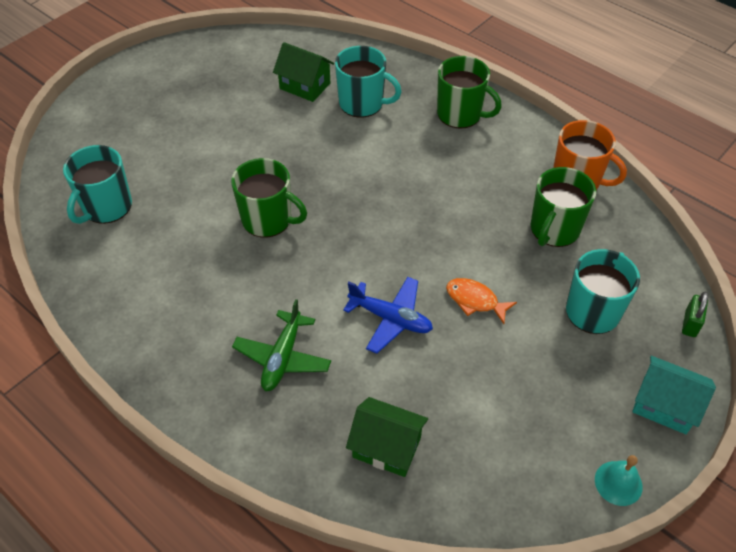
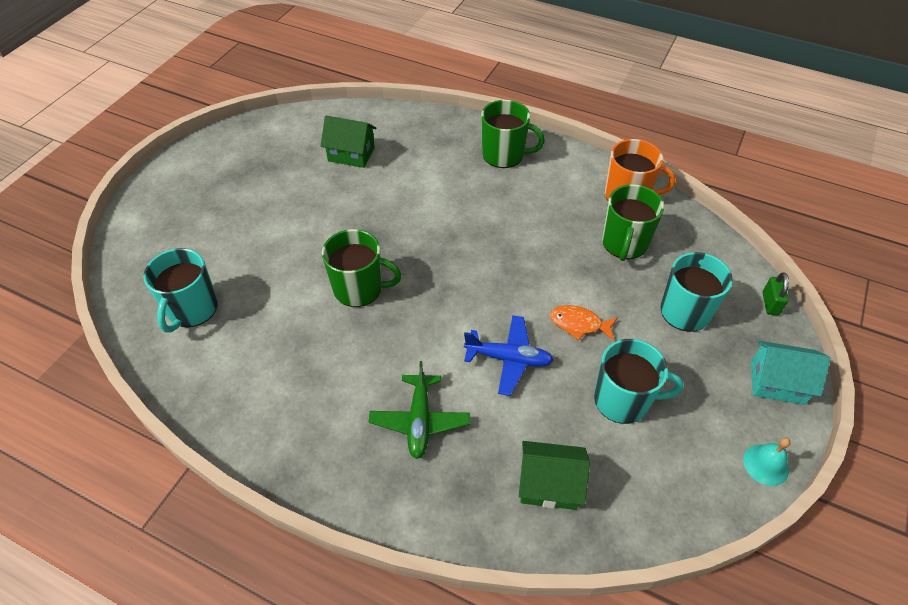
camera: 15 degrees left, 0 degrees up
(362, 103) = (411, 161): turquoise mug -> turquoise mug (623, 400)

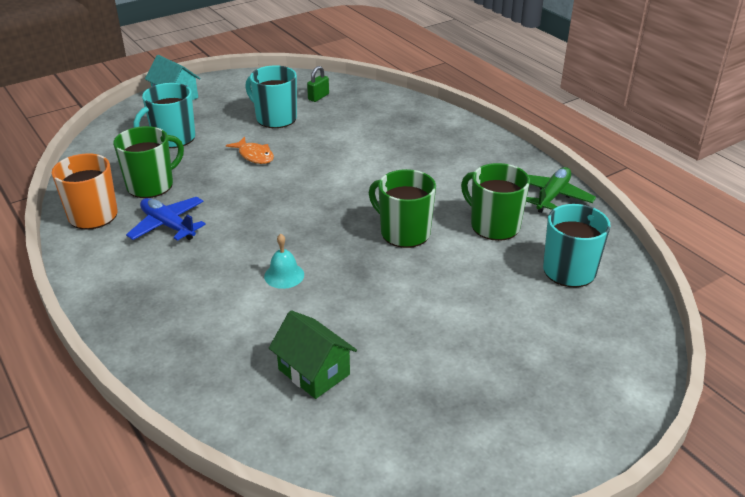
camera: 150 degrees left, 15 degrees down
(419, 420) = (415, 149): green plane -> green plane (552, 196)
(504, 155) = (146, 297): green mug -> green mug (494, 225)
(508, 359) = (325, 156): blue plane -> blue plane (168, 225)
(549, 484) = (359, 106): green house -> none
(766, 464) = (234, 78): turquoise bell -> turquoise bell (284, 275)
(770, 303) = (114, 123): green padlock -> green padlock (318, 97)

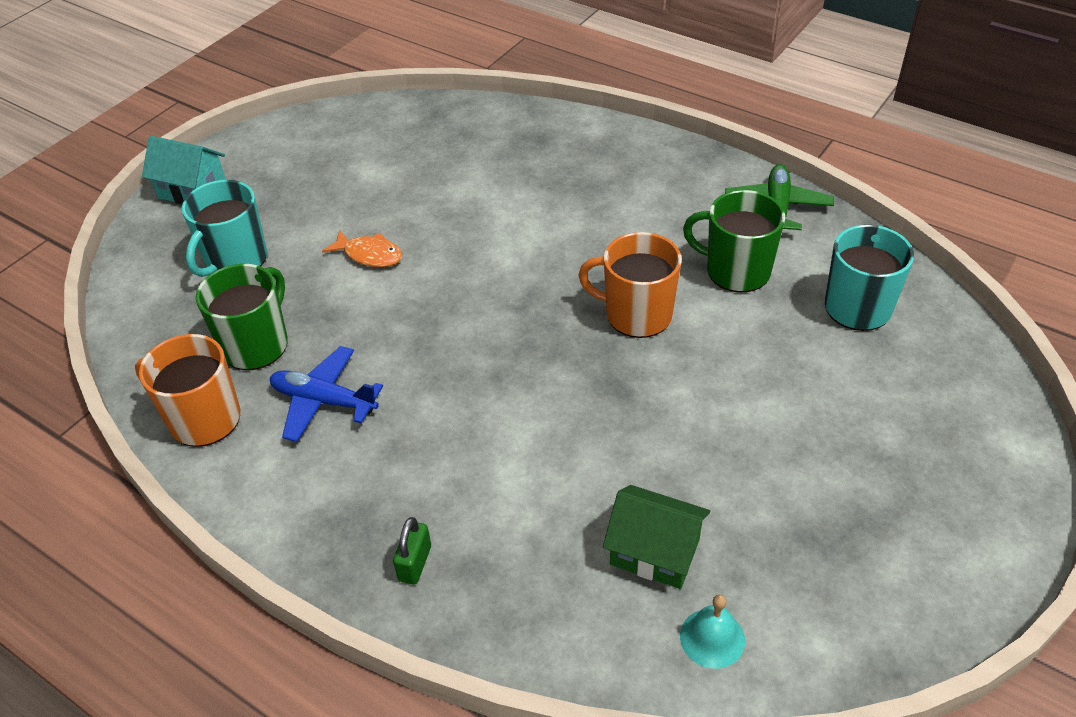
camera: 20 degrees left, 10 degrees up
(275, 118) = (359, 187): turquoise mug -> none
(284, 275) = (528, 426): turquoise bell -> turquoise bell (712, 638)
(318, 97) = (395, 137): green padlock -> green padlock (415, 563)
(404, 232) = (636, 314): green mug -> orange mug

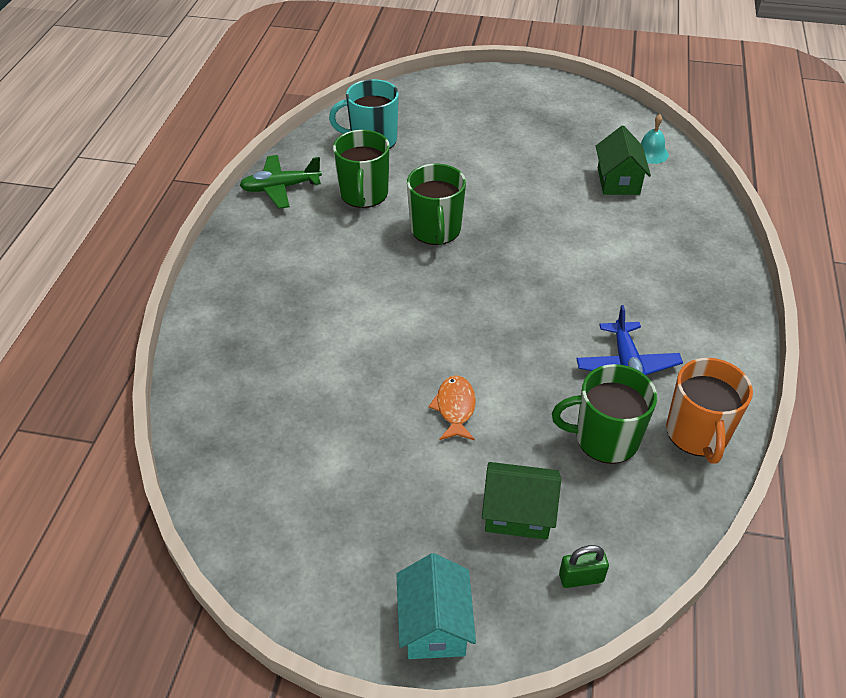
camera: 115 degrees left, 0 degrees up
(235, 260) = (518, 513): turquoise mug -> green house
(415, 563) = (706, 269): green padlock -> green padlock (581, 578)
(636, 314) = (435, 230): orange mug -> green mug

